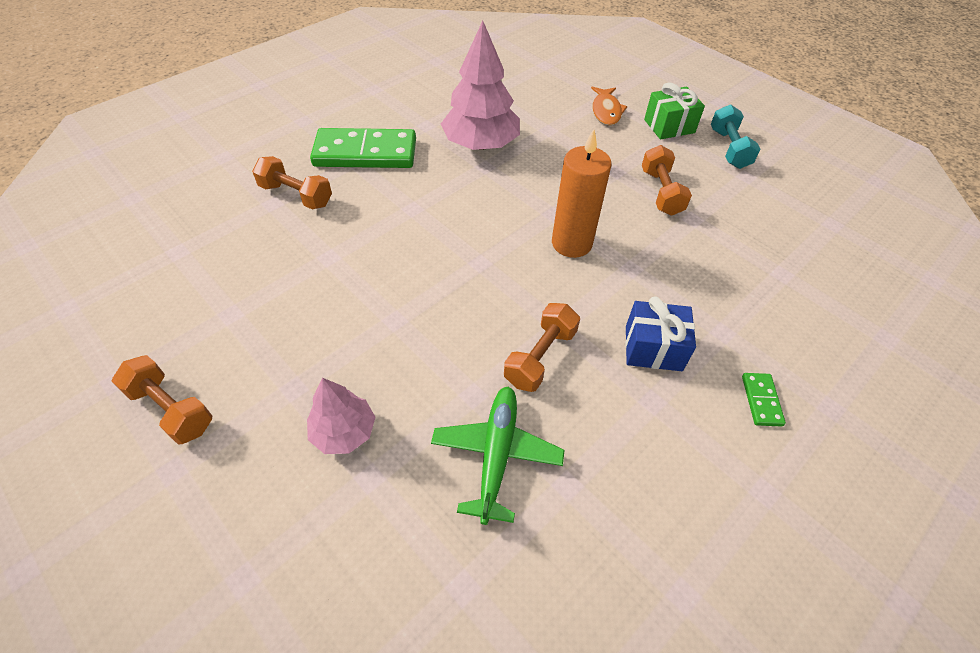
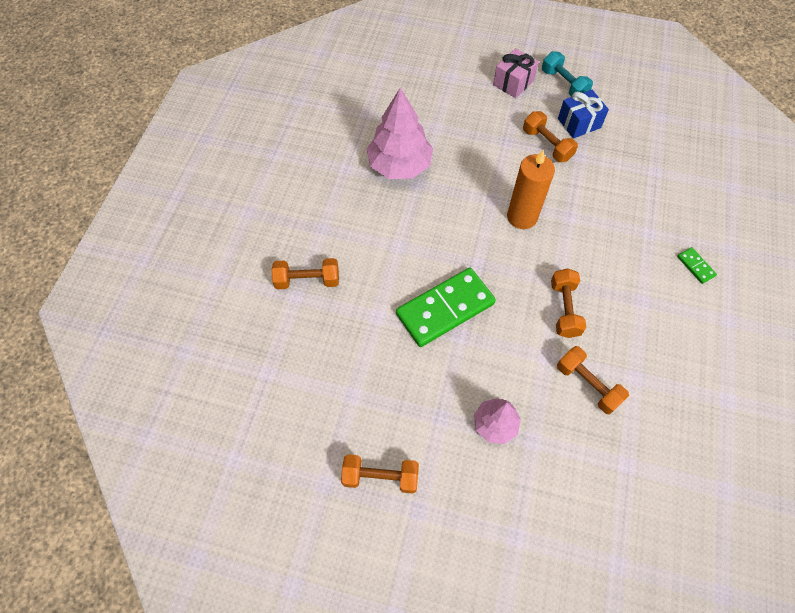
camera: 30 degrees left, 10 degrees up
(365, 153) = (323, 216): green domino -> green domino (445, 309)
(496, 455) = (587, 384): green plane -> orange dumbbell
(606, 111) = (462, 89): orange fish -> none
(653, 348) = (620, 266): blue gift -> blue gift (579, 123)
(669, 126) = (513, 83): green gift -> pink gift

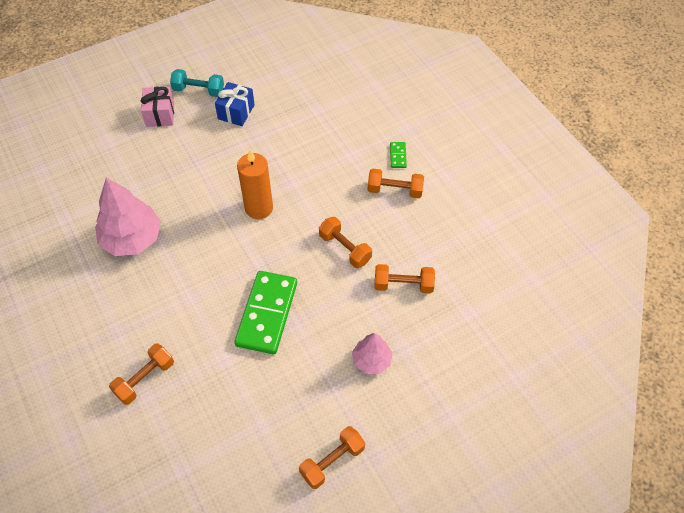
camera: 45 degrees left, 5 degrees down
(547, 145) = (228, 144): orange dumbbell -> orange dumbbell (395, 190)
(695, 266) = (398, 156): green domino -> green domino turned 75 degrees clockwise

